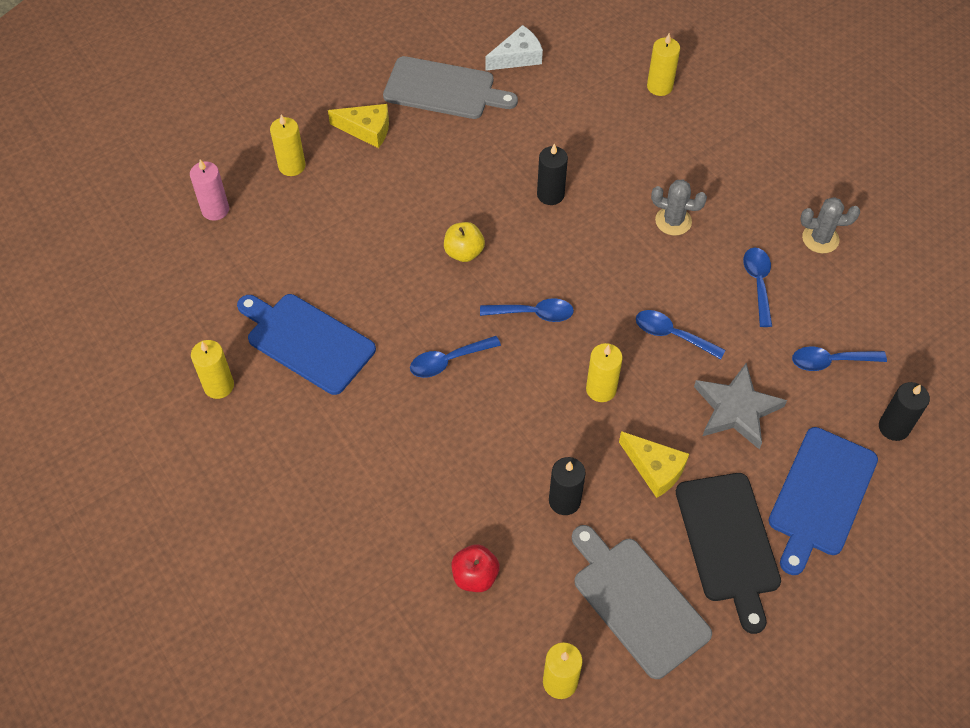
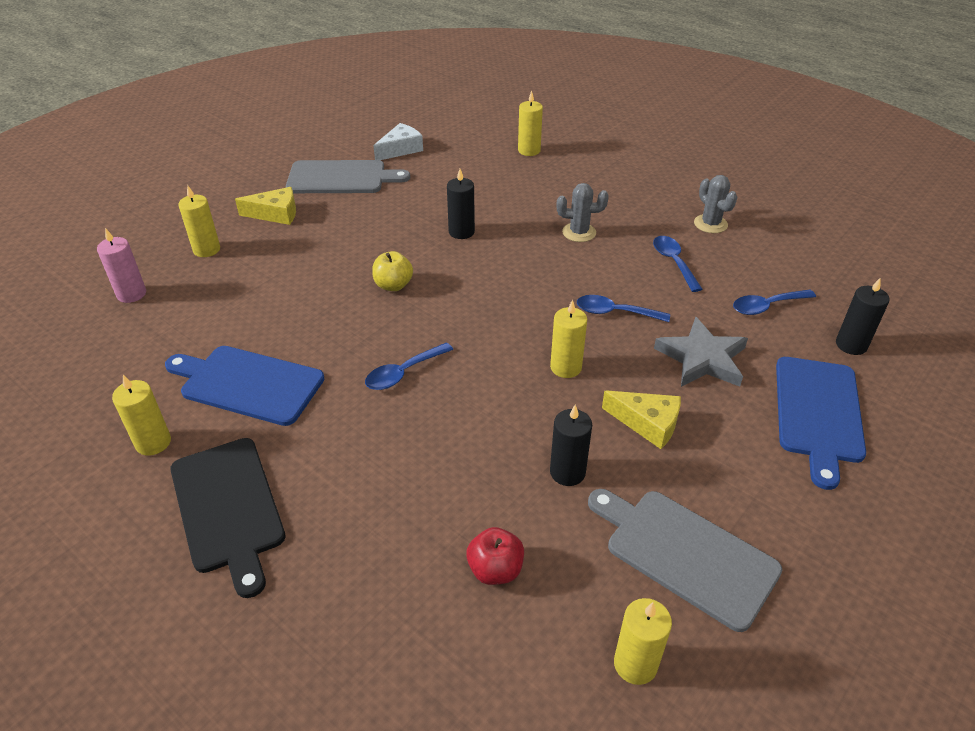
camera: 15 degrees left, 15 degrees down
(533, 313) = (477, 319): blue spoon -> none
(728, 542) = (752, 474): black cutting board -> black cutting board (228, 508)
(820, 239) = (710, 224): grey cactus -> grey cactus turned 75 degrees clockwise

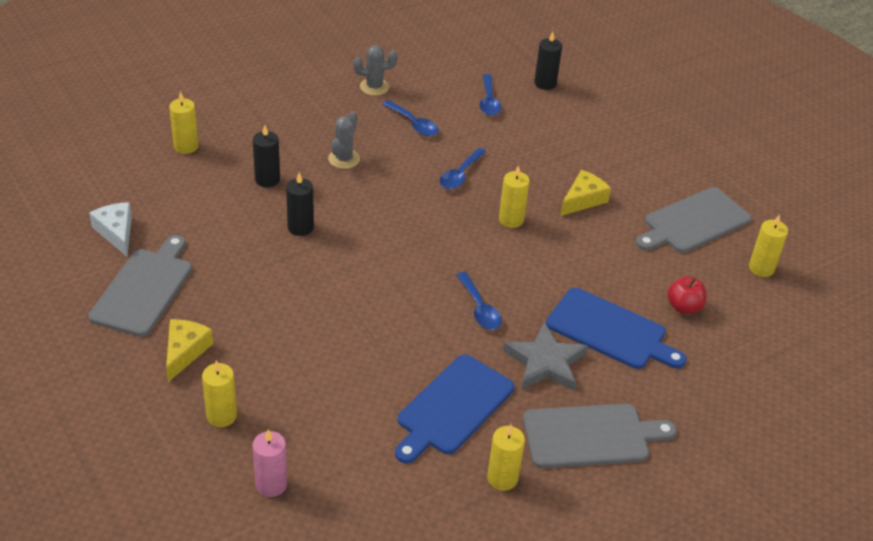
camera: 75 degrees left, 0 degrees up
(228, 508) = (591, 436): black cutting board -> grey cutting board
(393, 285) = (359, 289): yellow apple -> none
(567, 472) = (614, 251): black candle -> black candle (267, 179)
(673, 262) = (414, 124): blue spoon -> blue spoon turned 135 degrees counterclockwise
(702, 358) = (530, 152): grey star -> grey star (545, 362)
(818, 413) = (601, 124): blue cutting board -> blue cutting board (610, 331)

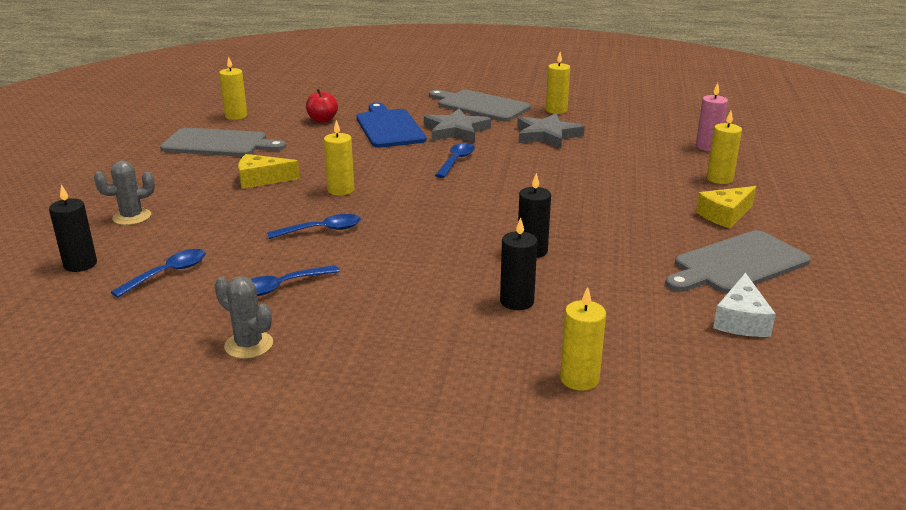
camera: 135 degrees left, 15 degrees down
(344, 159) = (408, 286): grey cactus -> grey cactus (132, 217)
(414, 124) = (282, 287): blue spoon -> blue spoon turned 120 degrees counterclockwise
(452, 407) = (547, 135): blue cutting board -> grey star

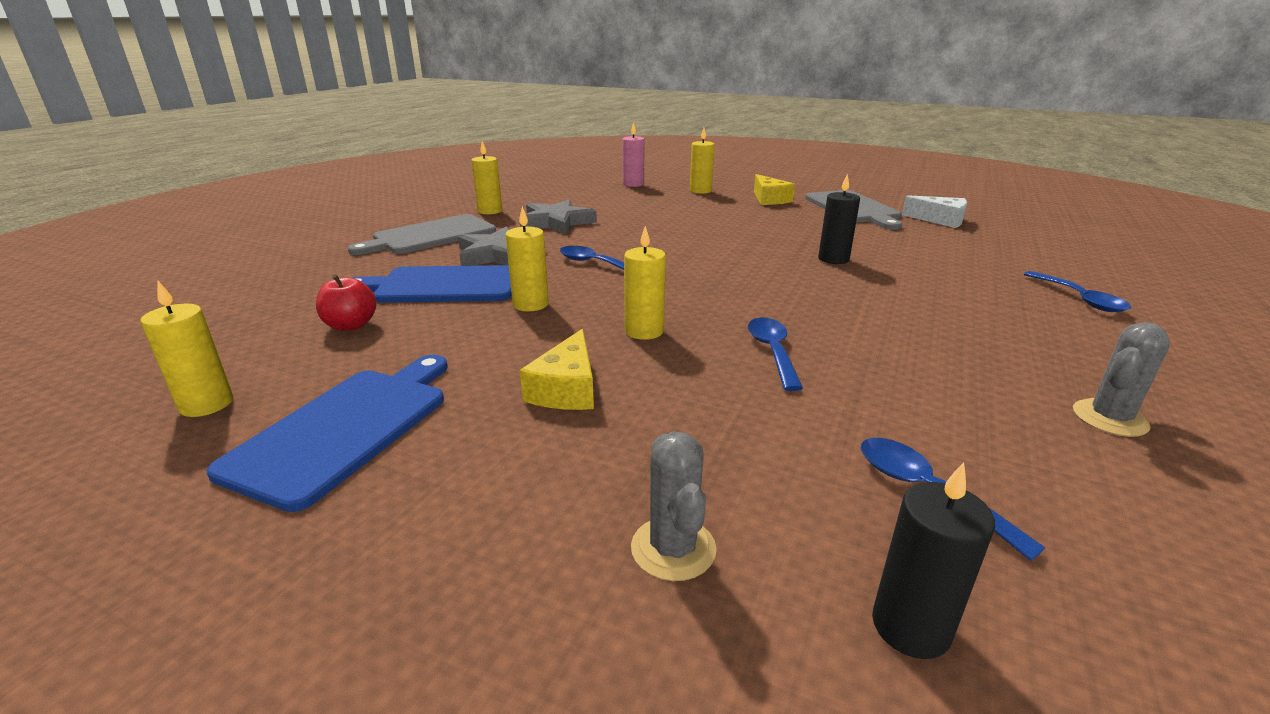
camera: 75 degrees left, 0 degrees up
(219, 144) = (345, 428): grey cutting board -> blue cutting board
(282, 287) = (943, 388): blue spoon -> blue spoon (1079, 299)
(517, 301) = (937, 275): black candle -> none
(579, 379) = (1058, 271): yellow candle -> yellow candle (530, 304)

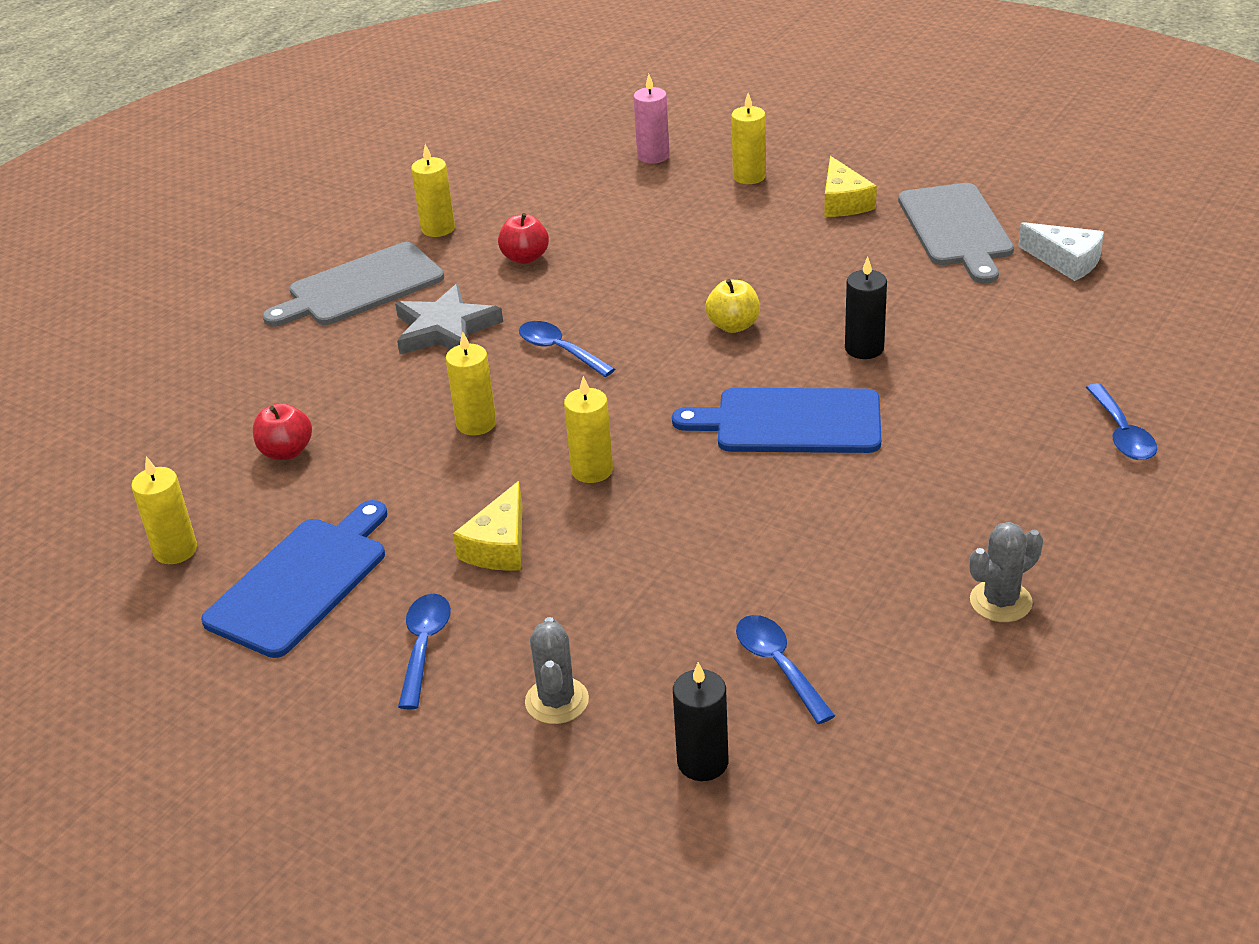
camera: 10 degrees right, 10 degrees up
(442, 285) = (378, 388): blue cutting board -> blue cutting board (790, 422)
(556, 222) = (525, 258): grey star -> red apple
(726, 250) = (733, 325): none -> yellow apple
(772, 352) = (717, 505): blue spoon -> blue spoon (424, 646)

